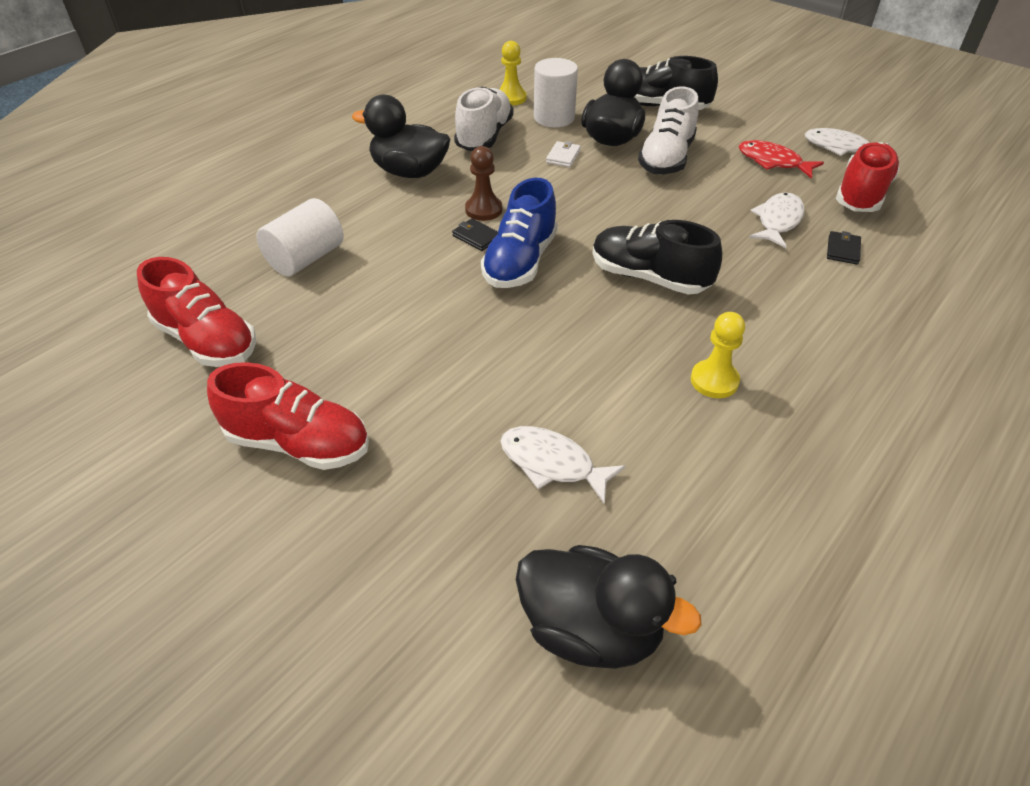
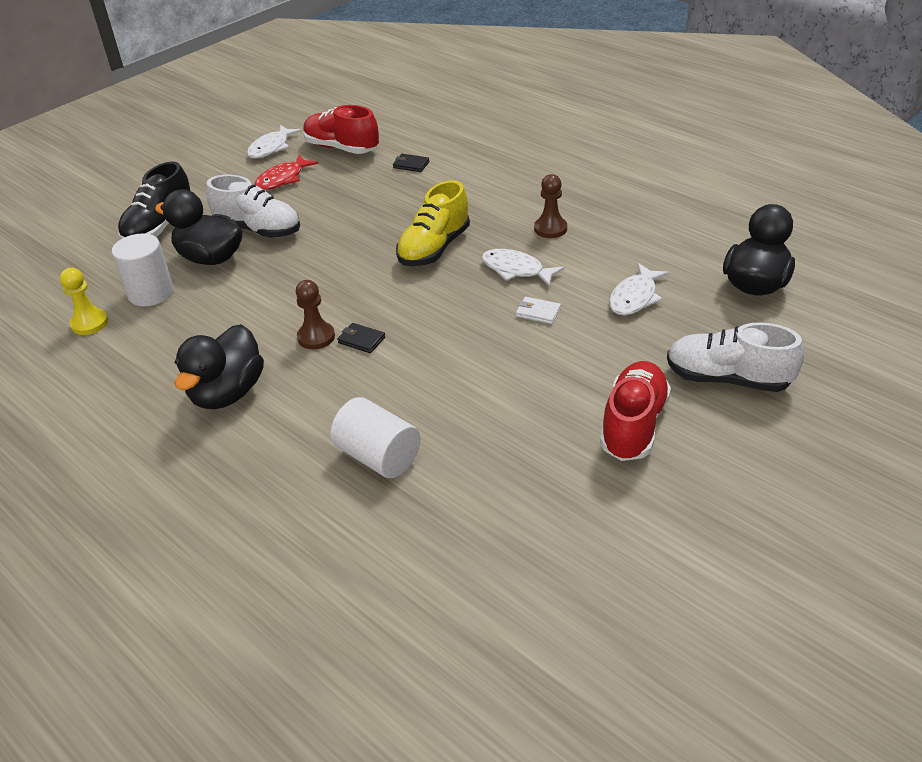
camera: 85 degrees left, 5 degrees down
(207, 341) = (508, 511): red shoe -> none
(476, 237) = (361, 340): black wallet -> black wallet turned 75 degrees clockwise
(484, 136) = (170, 341): white shoe -> white shoe (727, 379)
(520, 262) = (404, 313): blue shoe -> none
(563, 156) = (233, 288): white wallet -> white wallet (538, 312)
(649, 277) = (434, 248): black shoe -> yellow shoe
(714, 380) = (550, 229): yellow pawn -> brown pawn
(778, 221) = (369, 186): white fish -> white fish (516, 270)

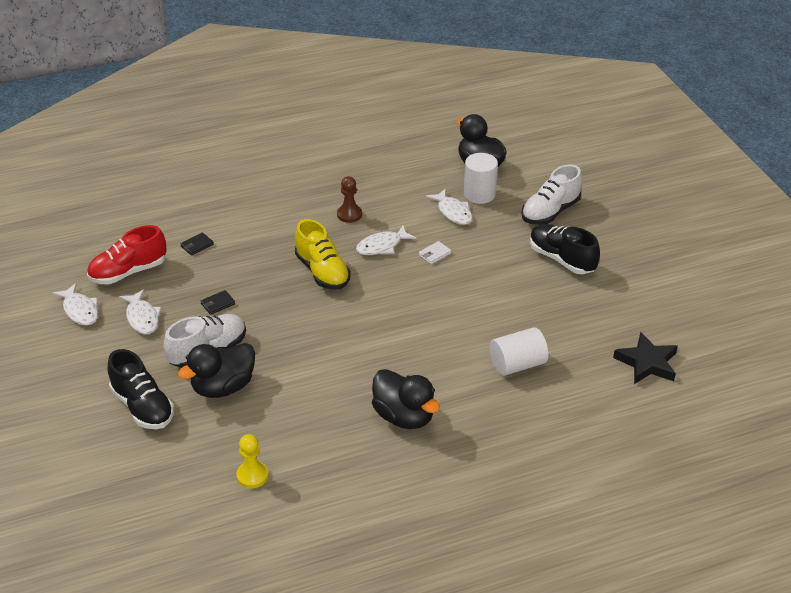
camera: 65 degrees left, 0 degrees up
(151, 293) = (242, 432): white cylinder -> white cylinder (479, 194)
(282, 179) = (142, 318): red fish -> white fish
(316, 337) = (376, 358): brown pawn -> none
(361, 340) = (398, 338): black wallet -> black wallet (218, 304)
(473, 598) = (647, 363): none -> black star
(633, 425) = (561, 259): red shoe -> black shoe

